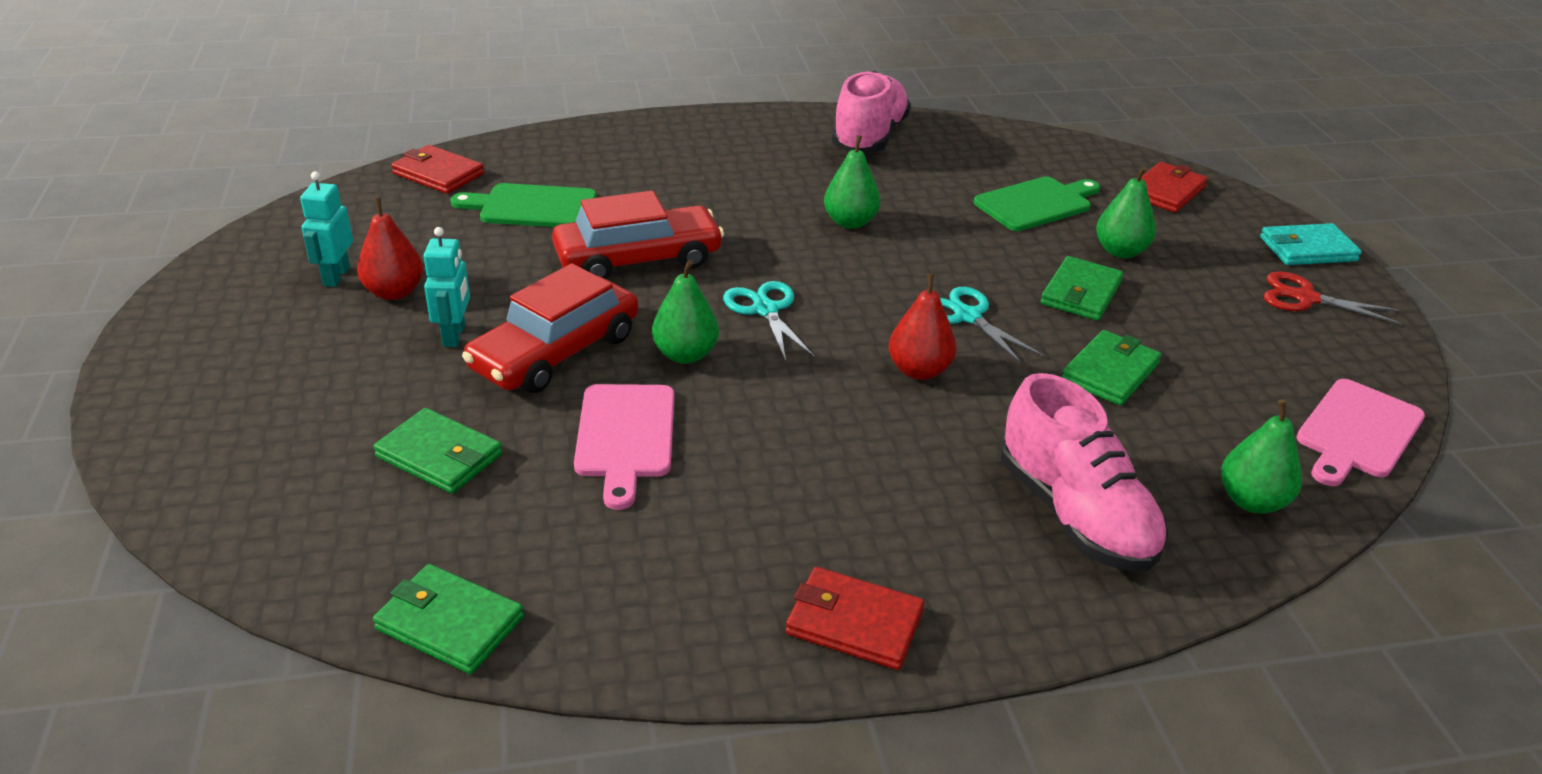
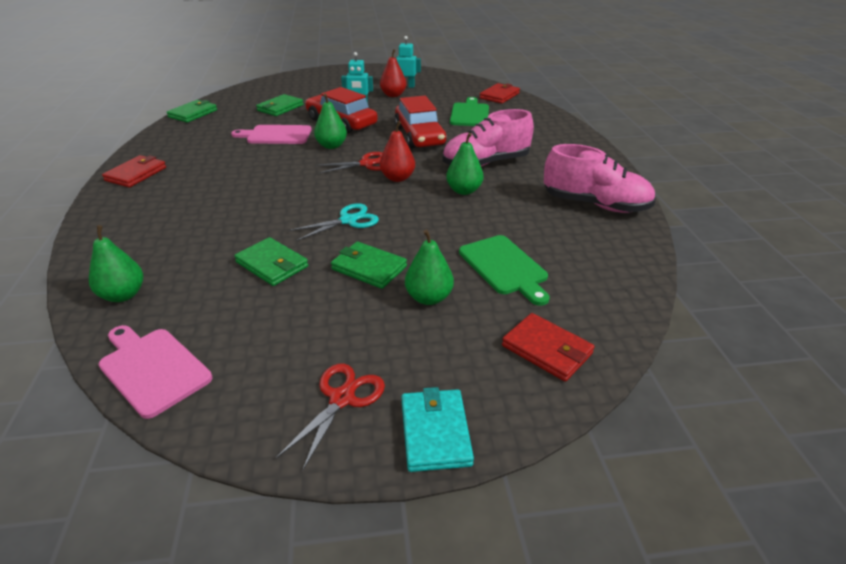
camera: 95 degrees right, 0 degrees up
(765, 310) = (367, 164): turquoise scissors -> red scissors
(919, 370) = (298, 200): red pear -> red pear (397, 178)
(1075, 515) = (156, 232): pink shoe -> pink shoe (485, 164)

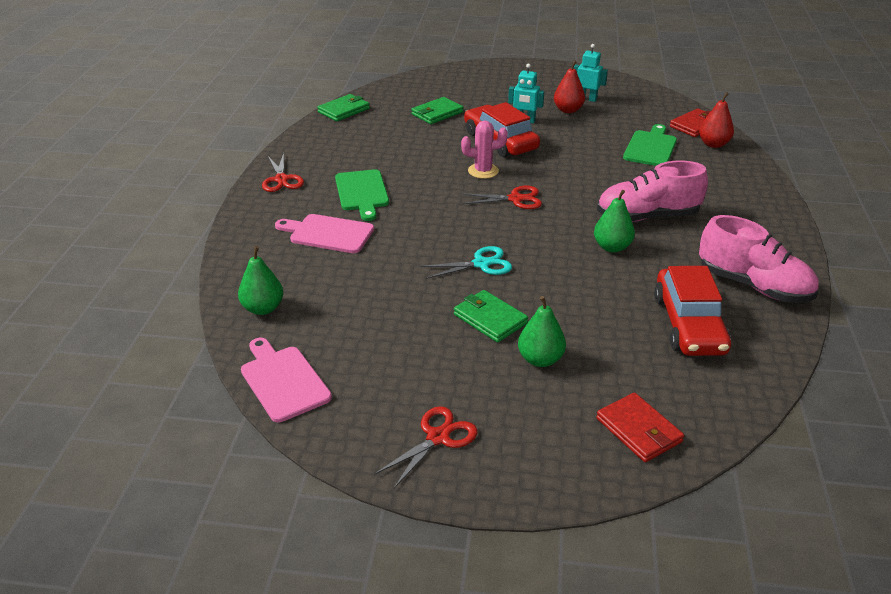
camera: 15 degrees right, 0 degrees up
(136, 174) = (282, 180): red wallet -> red scissors
(272, 264) = (398, 300): green wallet -> none
(276, 135) = (427, 149): pink cutting board -> pink cutting board (328, 233)
(331, 146) = (483, 171): green pear -> pink cactus
(397, 178) = (544, 221): red pear -> red pear (713, 144)
(419, 136) = (583, 170): red car -> red car (688, 324)
(435, 432) = (511, 481): turquoise wallet -> none
(504, 267) = (626, 341): green cutting board -> green cutting board (362, 193)

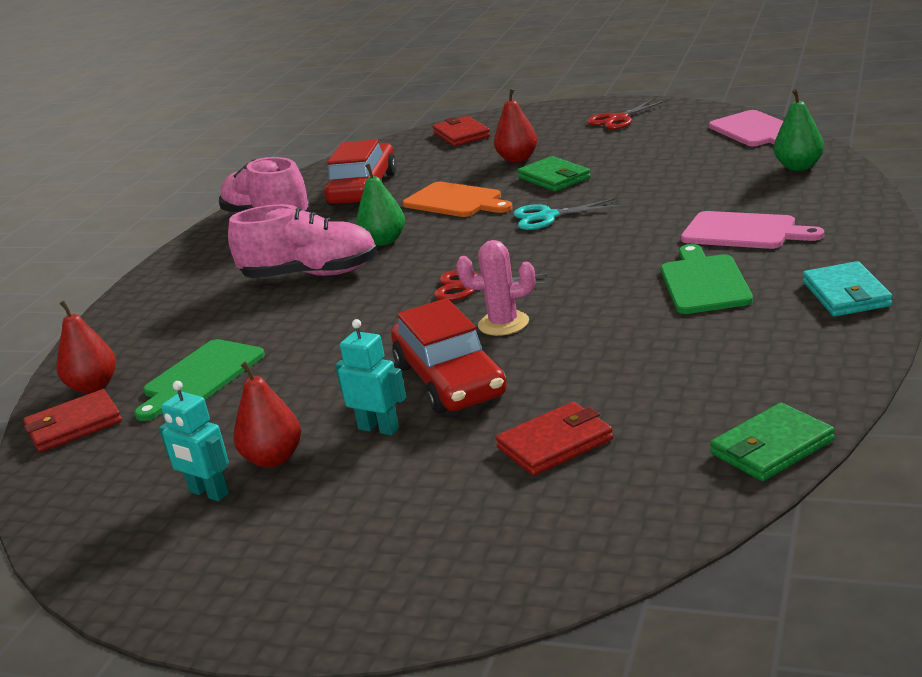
camera: 165 degrees left, 10 degrees down
(282, 180) = (846, 294): red scissors -> turquoise wallet
(437, 113) = (555, 444): green wallet -> red wallet
(540, 359) = (518, 159): green pear -> red pear
(575, 293) = (456, 201): none -> orange cutting board

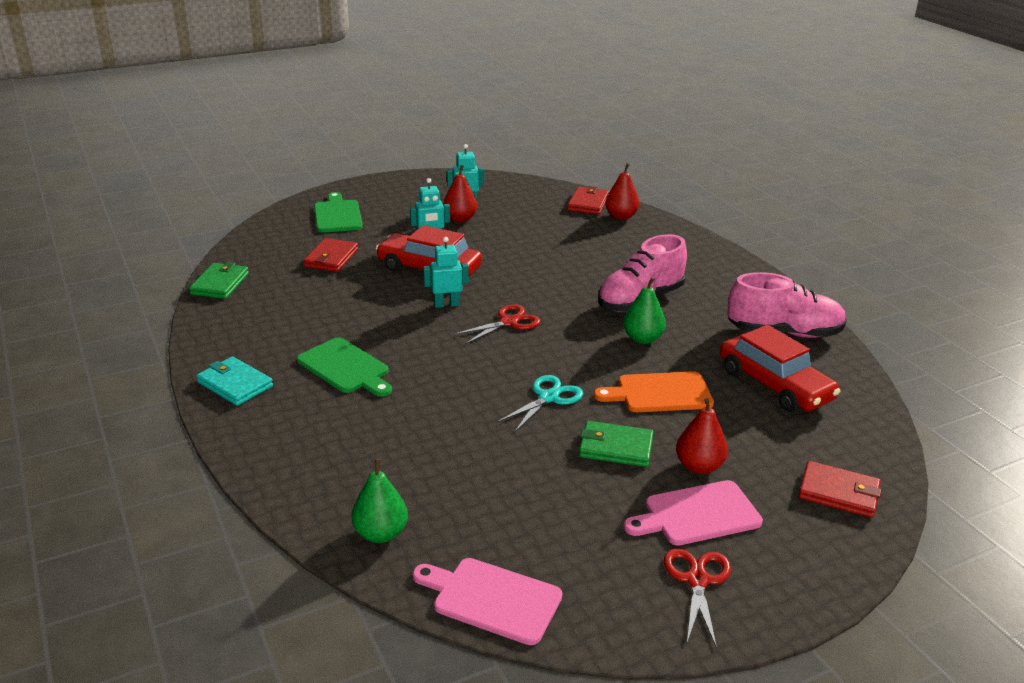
camera: 130 degrees right, 5 degrees up
(200, 377) = (573, 234): green cutting board -> green cutting board (337, 215)
(503, 324) = (446, 304): pink cactus -> turquoise robot
(744, 232) = (359, 424): pink cutting board -> pink cutting board (697, 514)

